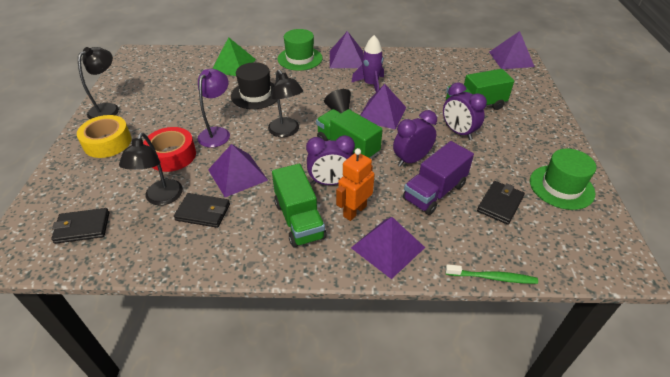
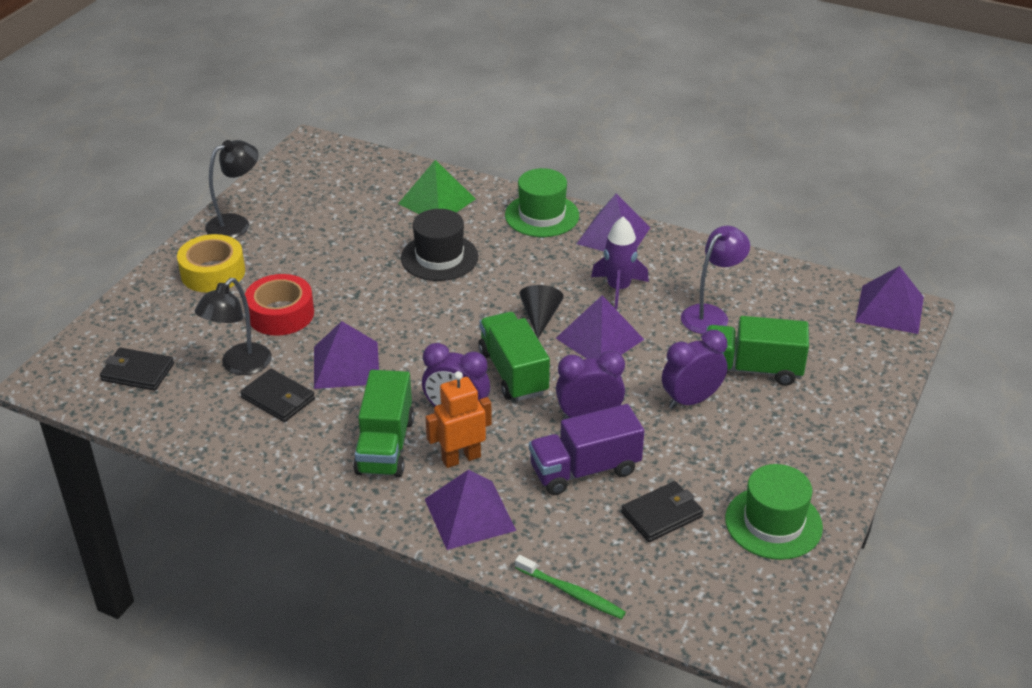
camera: 25 degrees right, 5 degrees down
(217, 133) = (354, 300): purple lamp -> purple lamp (711, 314)
(286, 131) = (446, 325): black lamp -> none
(458, 132) = (691, 400): purple clock -> purple clock turned 75 degrees clockwise

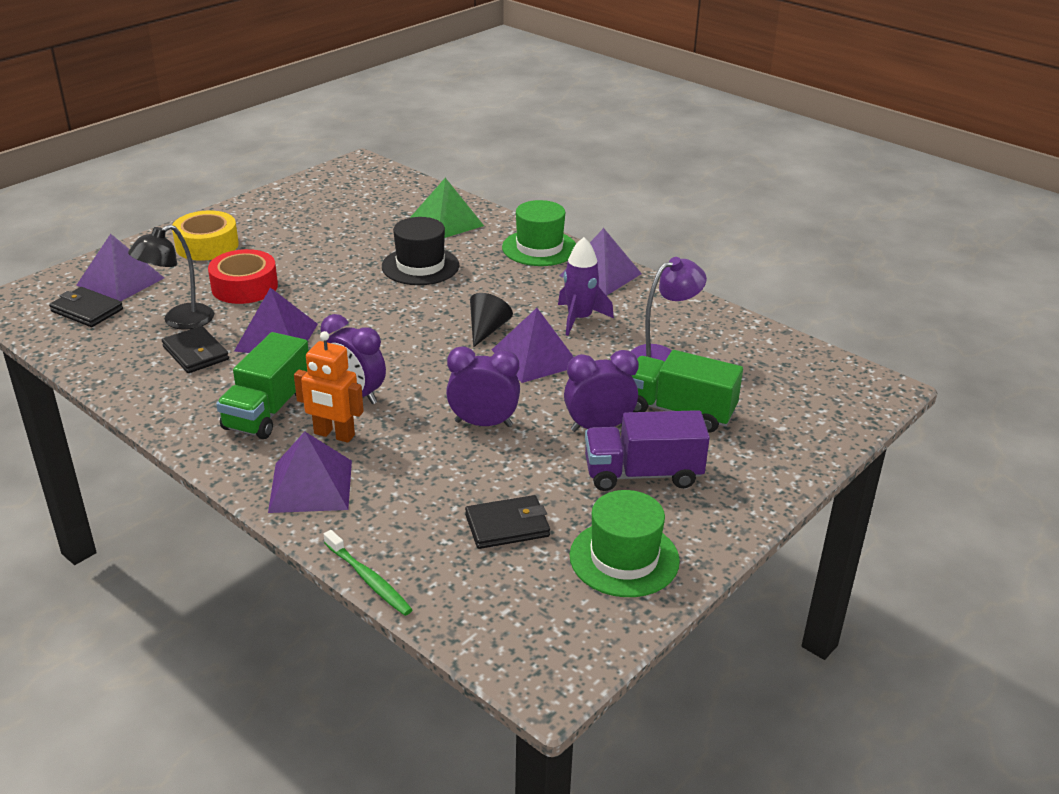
camera: 15 degrees right, 5 degrees down
(236, 224) = (253, 212): black lamp -> none
(461, 458) = (334, 435): orange robot -> orange robot turned 150 degrees counterclockwise
(513, 373) = (431, 371): green truck -> none
(585, 470) = (451, 469): purple truck -> purple truck (642, 474)
(889, 309) = (859, 383): purple pyramid -> purple pyramid (120, 281)

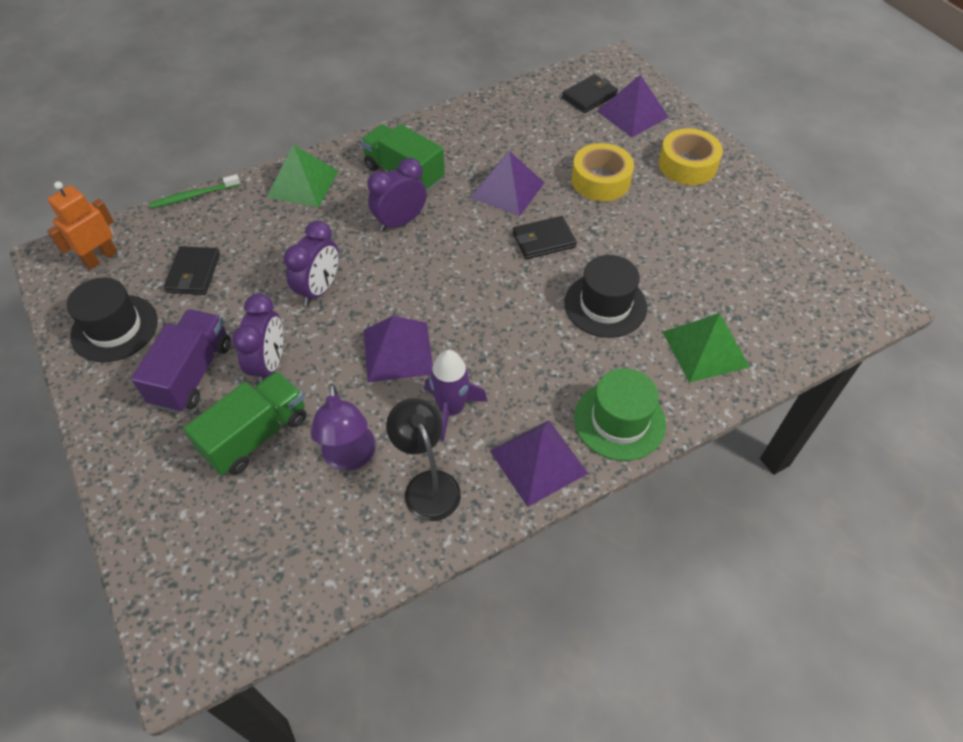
camera: 110 degrees right, 20 degrees up
(179, 321) = (554, 140): black lamp -> black lamp (427, 485)
(196, 353) = (501, 145): black wallet -> black wallet (543, 240)
(244, 287) = (600, 180): red tape -> yellow tape
(310, 486) = (303, 183): purple pyramid -> green pyramid
(334, 435) = (354, 203): orange robot -> orange robot (100, 258)
(487, 330) = (462, 328): black cone -> none
(624, 558) = (114, 328): green hat -> black hat

